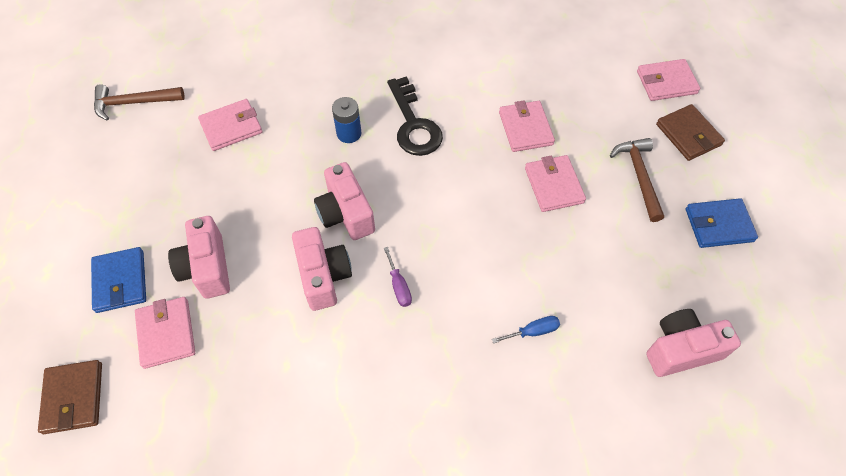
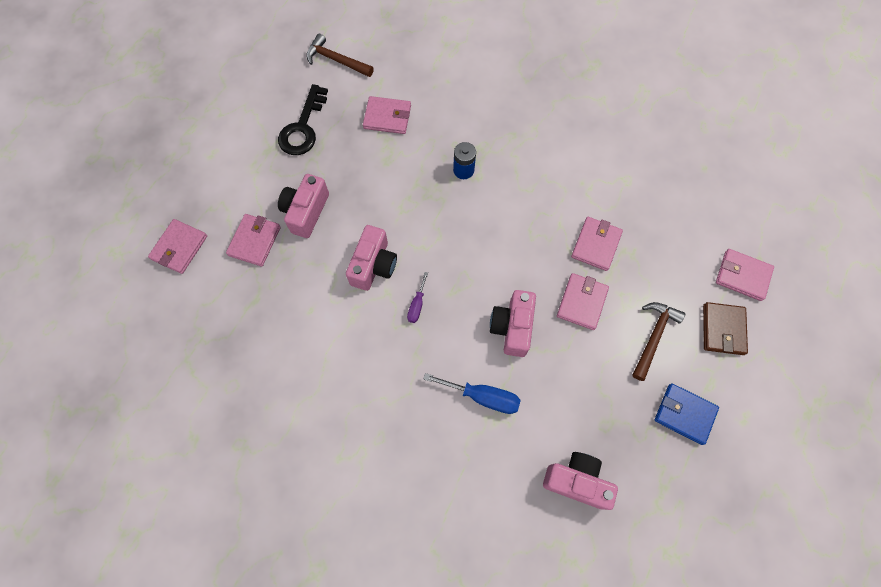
camera: 35 degrees right, 10 degrees up
(73, 398) = (179, 247): brown wallet -> pink wallet
(120, 281) = (250, 188): blue wallet -> none
(346, 213) = (419, 230): pink camera -> pink camera (512, 327)
(414, 124) = (515, 191): black key -> black key (303, 127)
(533, 331) = (482, 396): blue screwdriver -> blue screwdriver, size x1.72

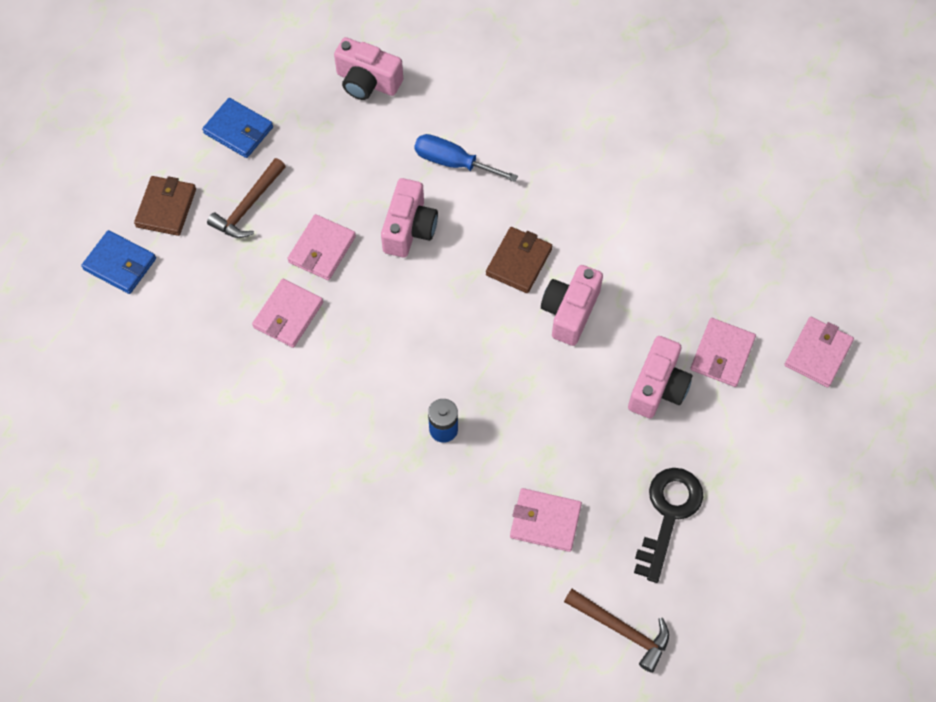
camera: 175 degrees left, 5 degrees down
(417, 305) = (519, 262): purple screwdriver -> brown wallet
(742, 276) = (120, 264): pink wallet -> blue wallet

